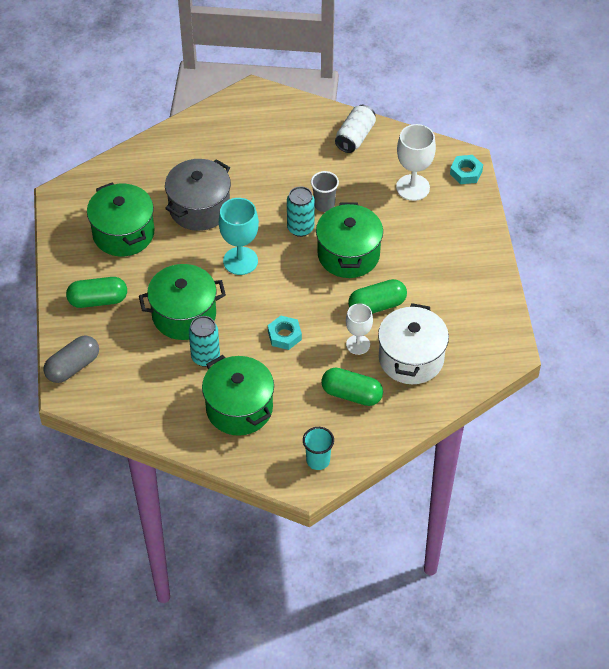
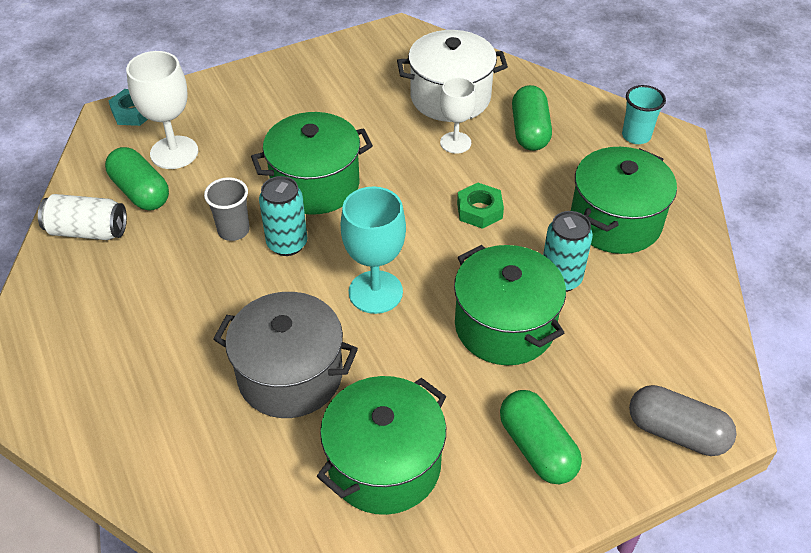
camera: 110 degrees left, 5 degrees down
(284, 335) = (479, 210): turquoise nut -> green nut
(377, 305) = (387, 140): green capsule -> green capsule (141, 192)

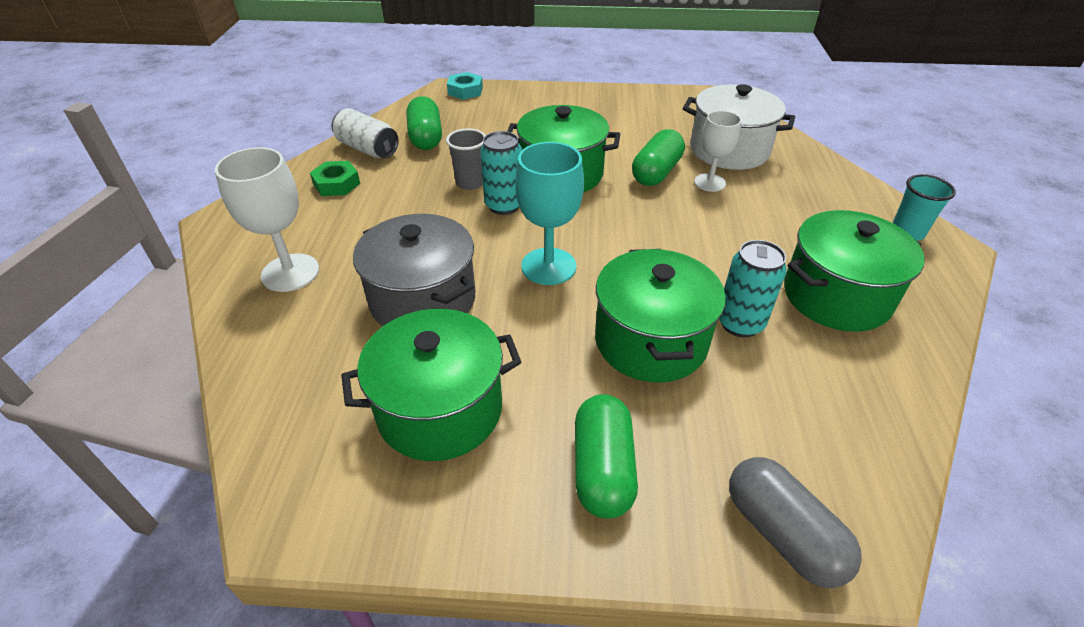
camera: 30 degrees right, 5 degrees down
(174, 152) = (471, 122): white goblet -> white goblet (290, 273)
(479, 210) = (695, 239): green nut -> green nut (336, 184)
(529, 131) = (790, 195): green capsule -> green capsule (656, 172)

